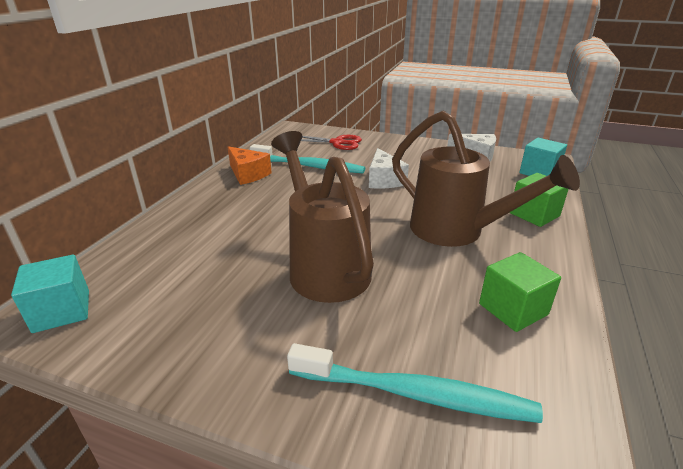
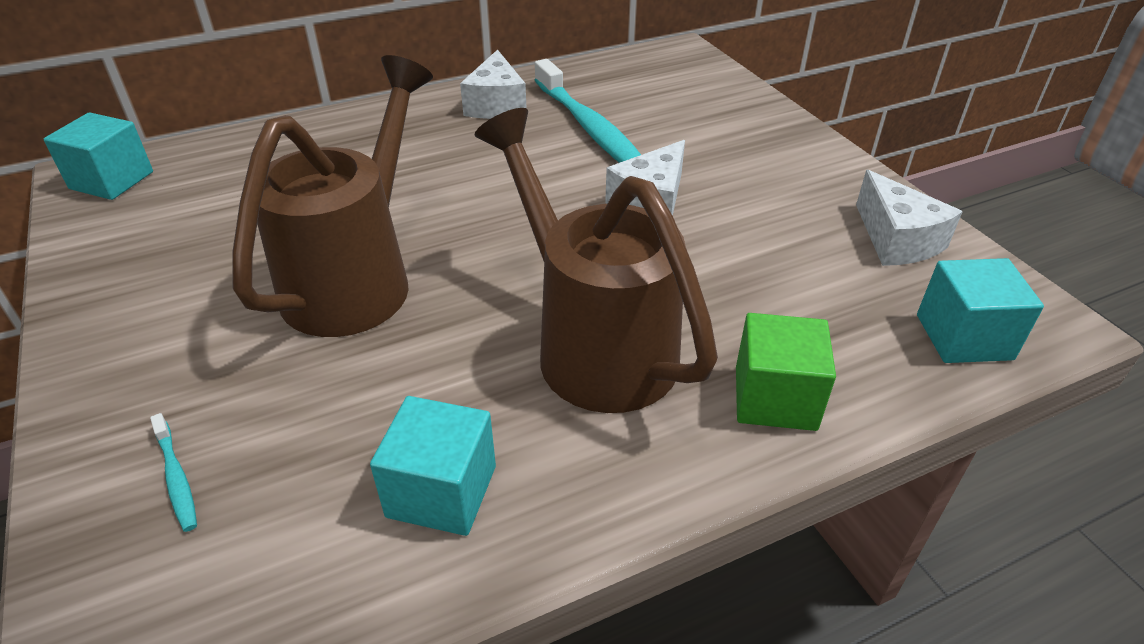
camera: 45 degrees right, 10 degrees up
(248, 174) = (496, 104): orange cheese -> white cheese
(337, 143) = (701, 106): red scissors -> none
(414, 393) = (176, 478): turquoise toothbrush -> turquoise toothbrush, size x0.42
(458, 232) = (593, 343): brown watering can -> brown watering can turned 150 degrees clockwise
(513, 309) = (441, 491): green cube -> turquoise cube

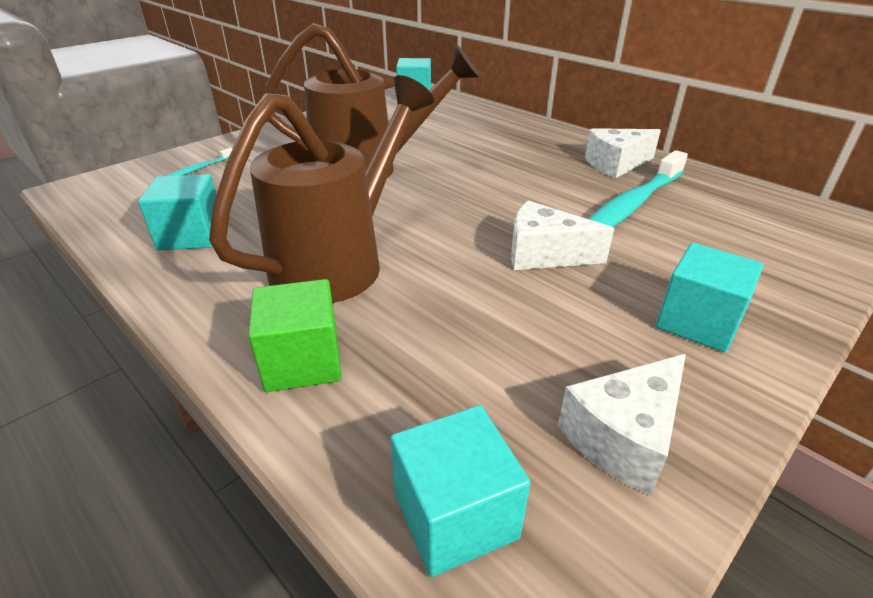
camera: 70 degrees right, 5 degrees down
(780, 163) = (697, 322): none -> turquoise cube

